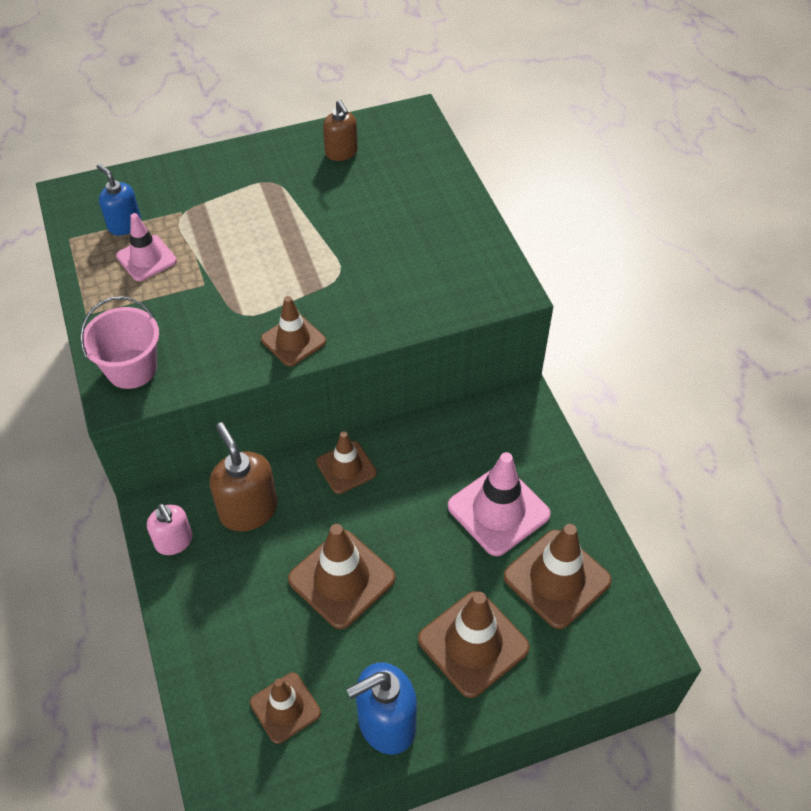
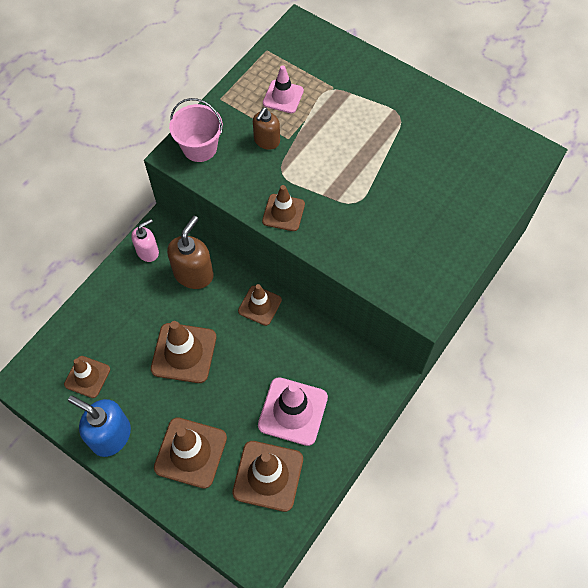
camera: 55 degrees right, 10 degrees up
(124, 225) = (299, 68): blue soap dispenser -> none
(174, 541) = (148, 252): pink soap dispenser -> pink soap dispenser turned 150 degrees counterclockwise
(341, 153) = (460, 135): brown soap dispenser -> brown soap dispenser (266, 141)

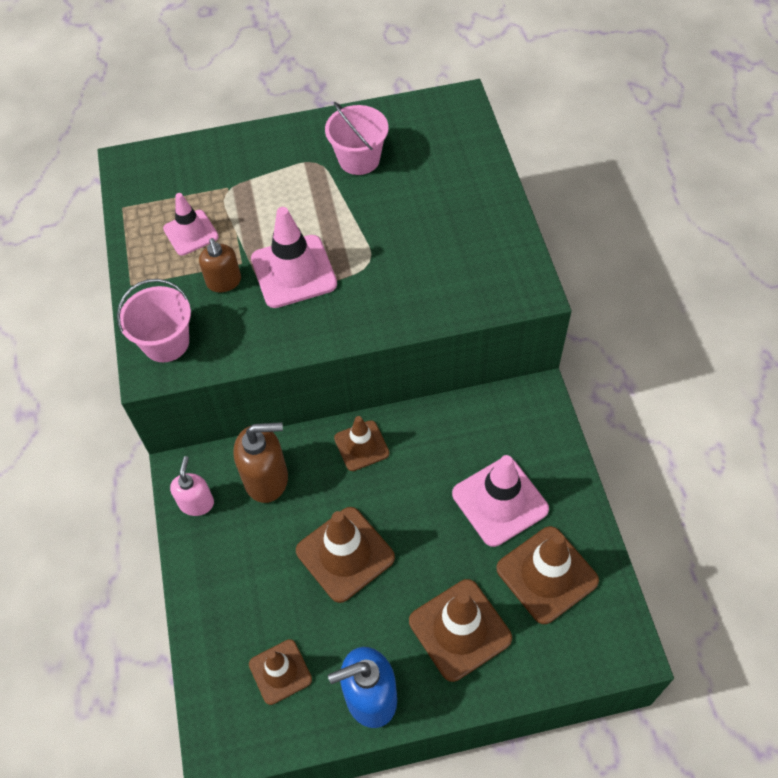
camera: 45 degrees left, 5 degrees down
(194, 274) = (267, 479): brown soap dispenser -> brown soap dispenser turned 105 degrees clockwise
(283, 212) = (318, 326): brown traffic cone -> none
(308, 169) = (294, 271): none -> pink traffic cone
(426, 135) = (359, 159): none -> pink bucket

